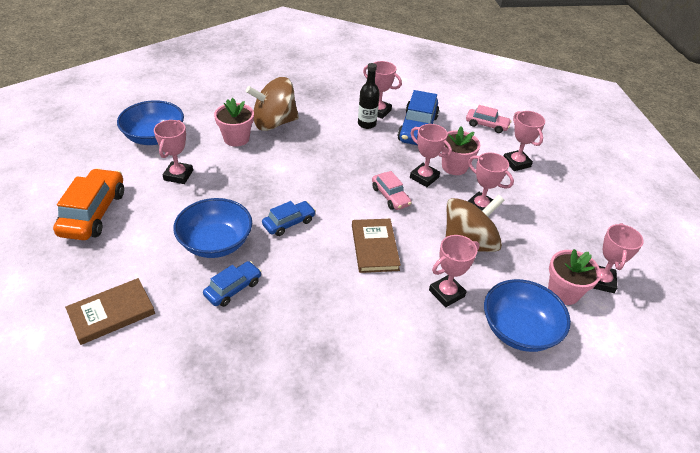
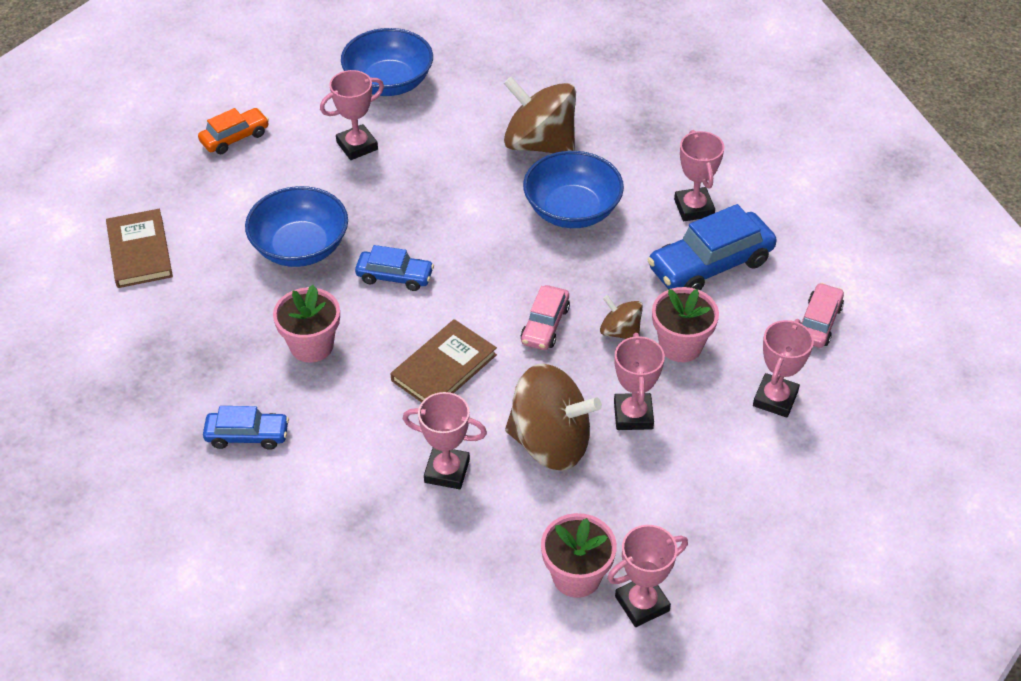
camera: 50 degrees right, 5 degrees up
(94, 213) = (235, 138): orange car -> orange car, size x0.58
(111, 313) = (140, 251): brown book -> brown book turned 60 degrees clockwise
(233, 289) = (258, 305): blue car -> blue car (247, 436)
(236, 138) = (471, 138): pink flower pot -> pink flower pot (311, 346)
(367, 124) = (651, 216): black bottle -> none
(424, 177) = (620, 331): pink trophy -> brown spinning top
(486, 125) = (818, 322): pink car -> pink car turned 135 degrees counterclockwise
(519, 330) = (464, 566): blue bowl -> blue bowl (572, 210)

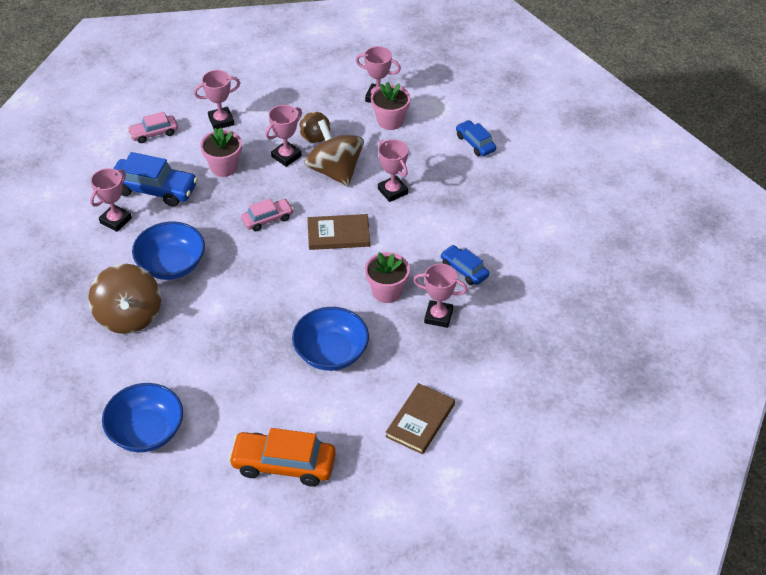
camera: 135 degrees left, 0 degrees up
(235, 138) = (283, 464): orange car -> orange car, size x1.71
(357, 146) = (223, 397): pink trophy -> pink trophy (438, 316)
(395, 277) = (304, 297): blue car -> blue car (475, 143)
(620, 331) = (239, 191): brown spinning top -> brown spinning top (315, 136)

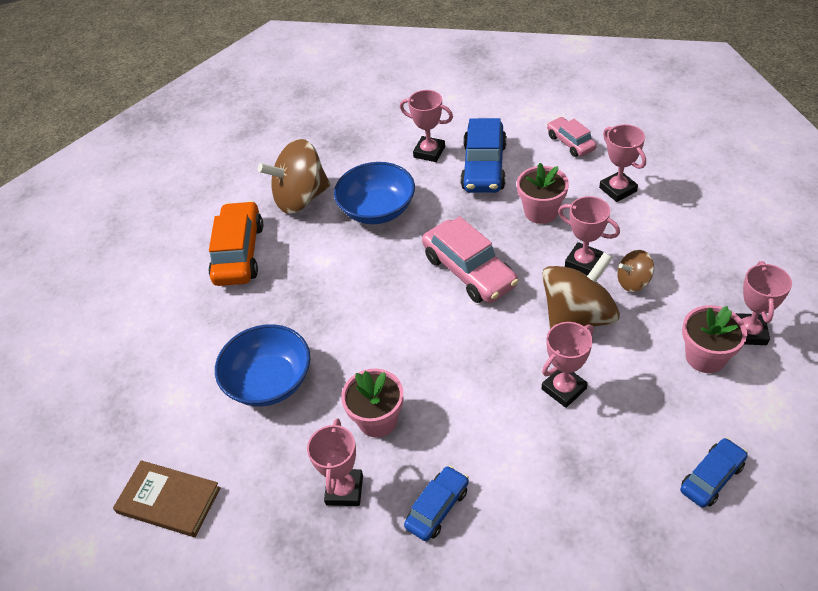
camera: 85 degrees right, 0 degrees up
(146, 431) = (156, 251): blue bowl -> none
(267, 219) = (469, 271): pink car -> pink car, size x1.71
(283, 464) = (110, 373): orange car -> orange car (239, 253)
(338, 234) = (464, 346): brown book -> none

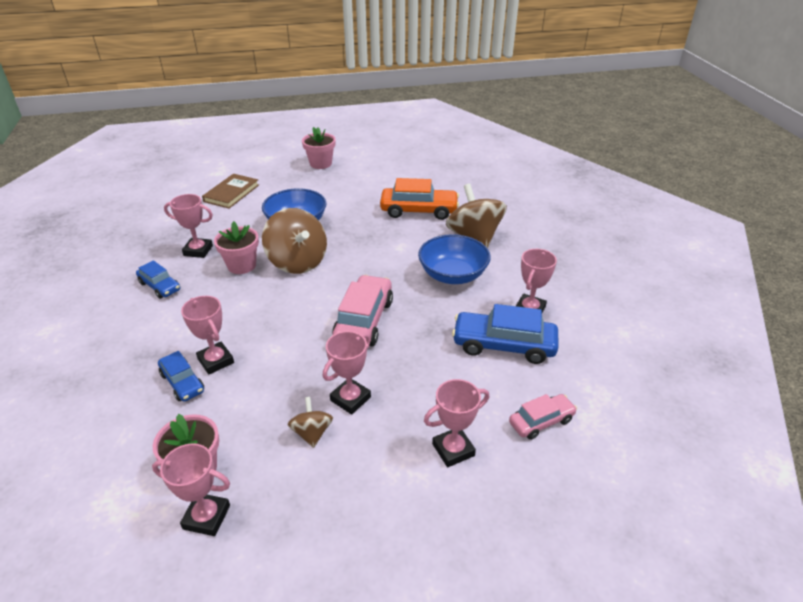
camera: 90 degrees right, 10 degrees down
(469, 271) = (364, 321): pink car -> pink car turned 135 degrees clockwise
(541, 212) = (429, 378): pink flower pot -> pink flower pot (320, 163)
(577, 317) = (285, 382): brown spinning top -> brown spinning top (297, 262)
(712, 477) = (80, 437): blue car -> blue car (182, 383)

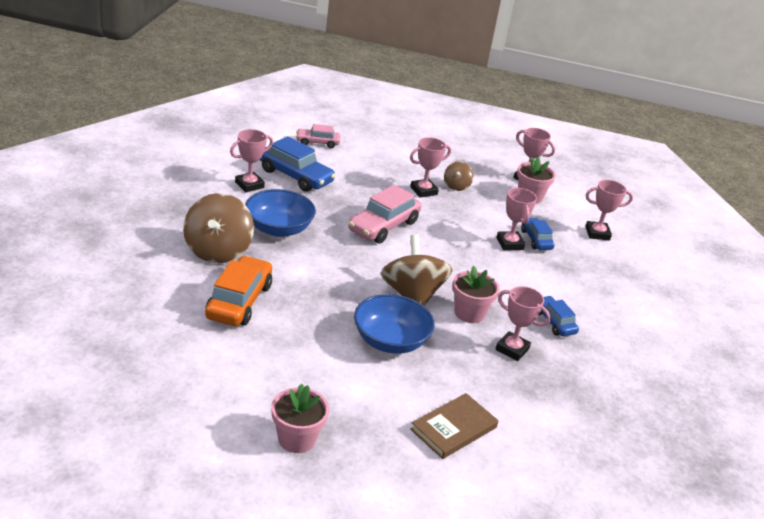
camera: 160 degrees left, 5 degrees down
(419, 211) = (239, 301): orange car -> orange car turned 75 degrees clockwise
(453, 450) = (379, 152): pink trophy -> pink trophy (597, 233)

